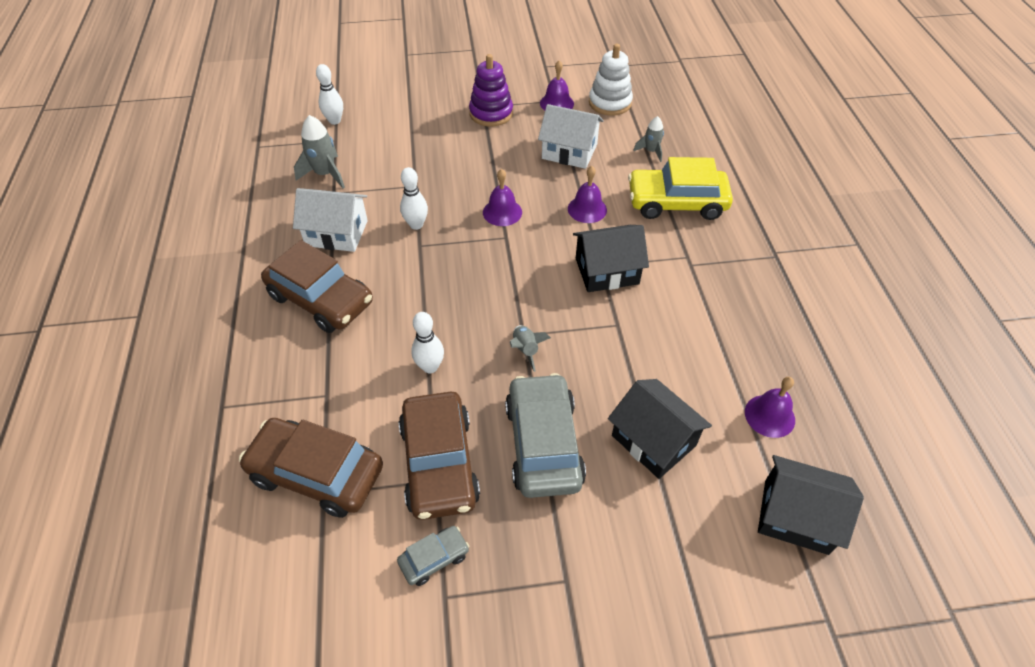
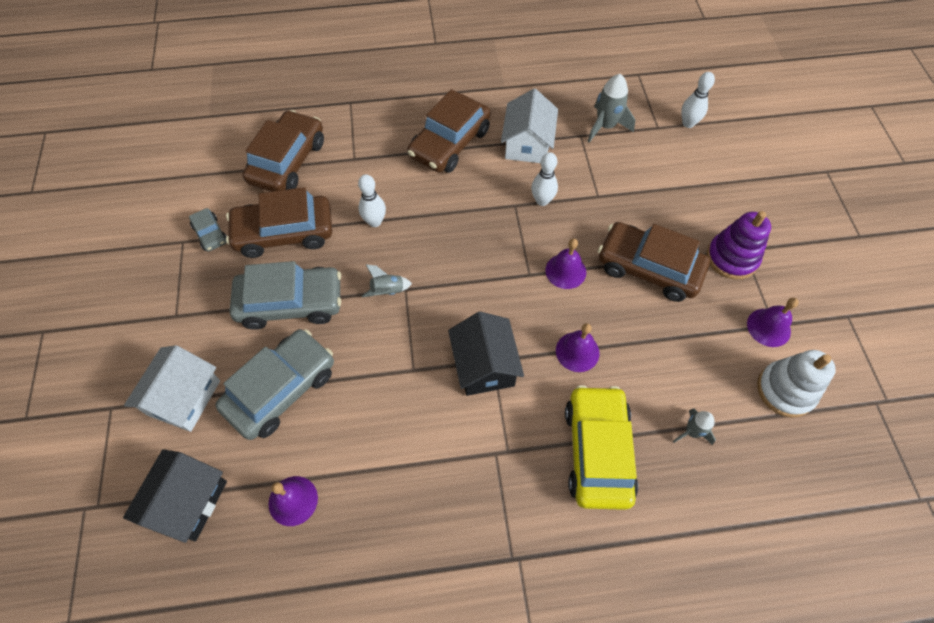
camera: 90 degrees right, 10 degrees up
(500, 160) = (648, 268): none -> brown car
(569, 151) = (675, 338): white house -> white house (184, 397)
(653, 440) = (281, 389): black house -> grey car

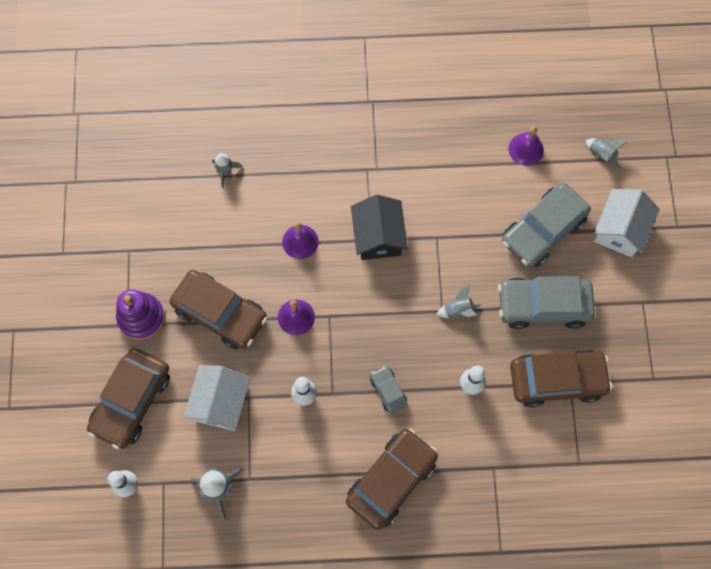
camera: 175 degrees left, 10 degrees up
(188, 501) = (601, 154): black house -> grey rocket
(210, 234) = (628, 385): grey car -> grey car (388, 391)
(288, 161) = (563, 469): brown car -> brown car (131, 401)
(527, 144) = (308, 472): white house -> white house (220, 402)
(597, 451) = (300, 164): yellow car -> none
(768, 327) = (134, 249): purple bell -> none
(785, 390) = (142, 196): white stacking toy -> none

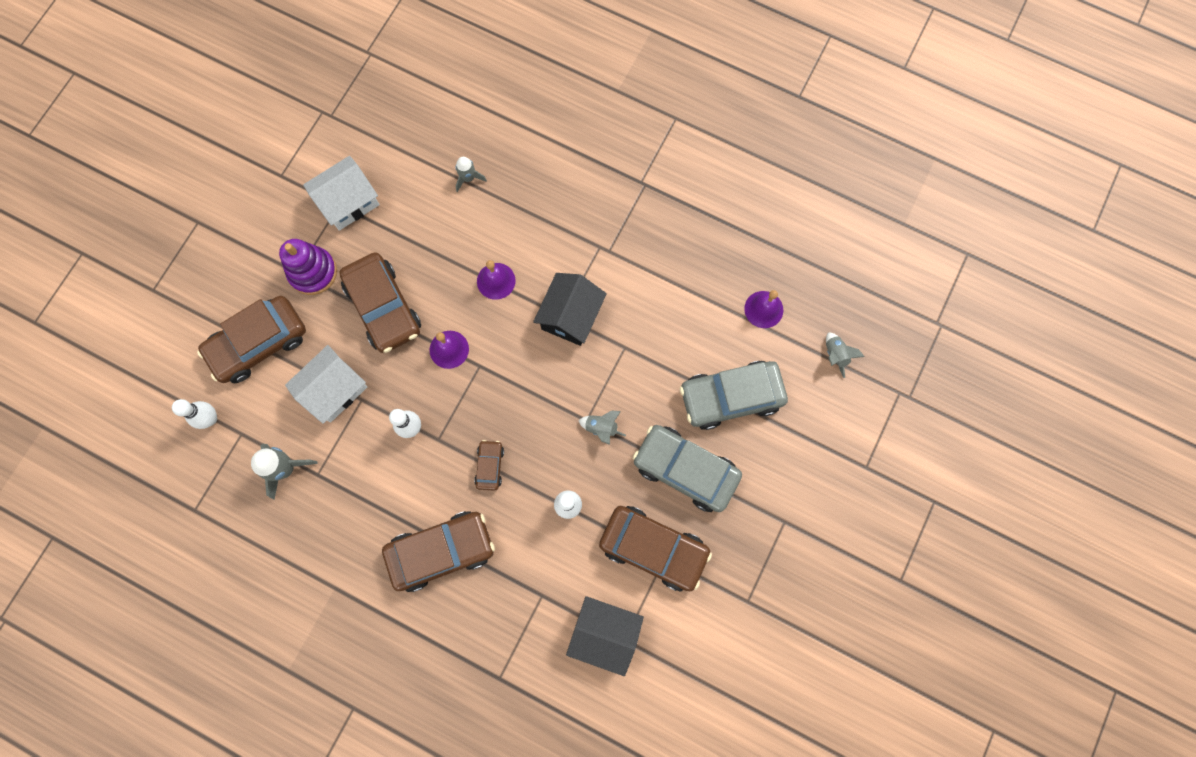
camera: 30 degrees right, 5 degrees up
(388, 391) = (490, 466): grey car -> brown car
(560, 467) = (604, 633): none -> black house
(620, 230) = (807, 439): white house -> white house (348, 202)

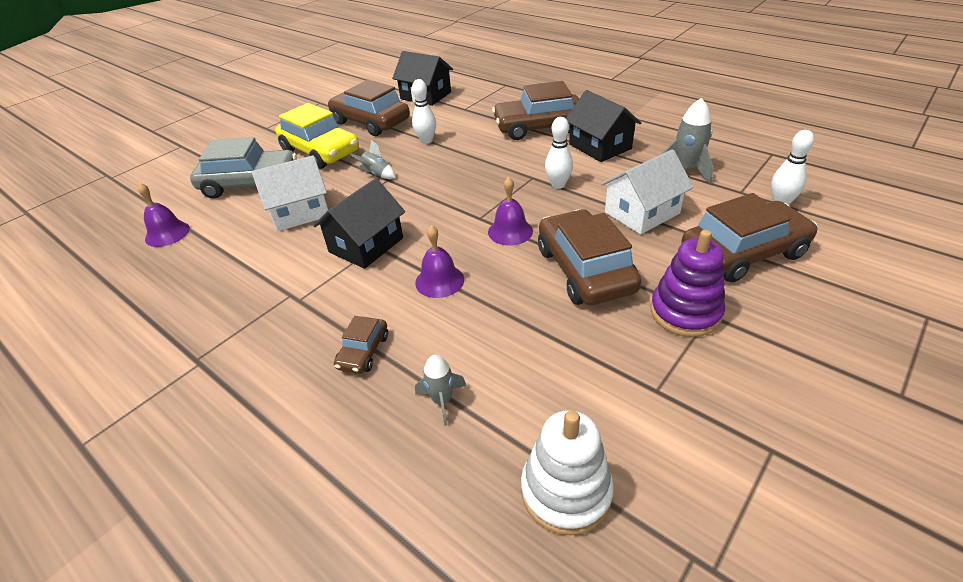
camera: 165 degrees left, 35 degrees down
(348, 202) = (640, 392): white house -> white house (299, 212)
(370, 510) = (600, 146): none -> black house
(391, 136) = (566, 491): none -> white stacking toy
(490, 466) = (487, 161): brown car -> brown car (363, 351)
(685, 470) = (320, 151): grey car -> yellow car
(835, 355) = (136, 200): grey rocket -> none

